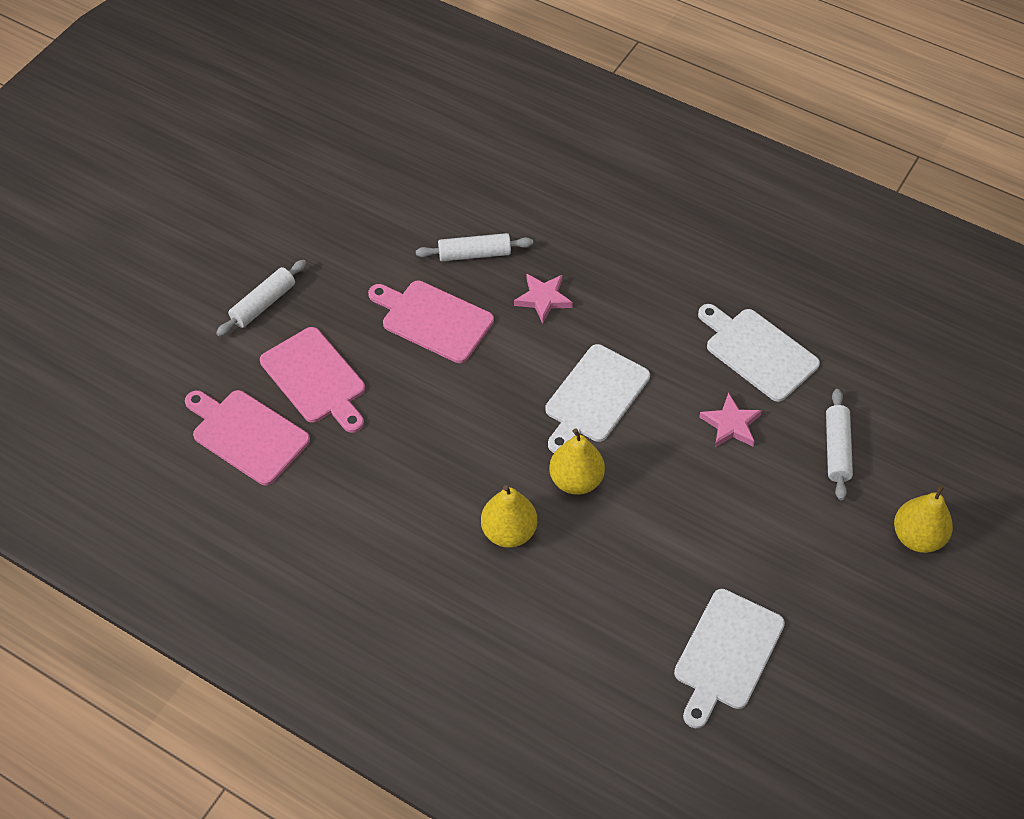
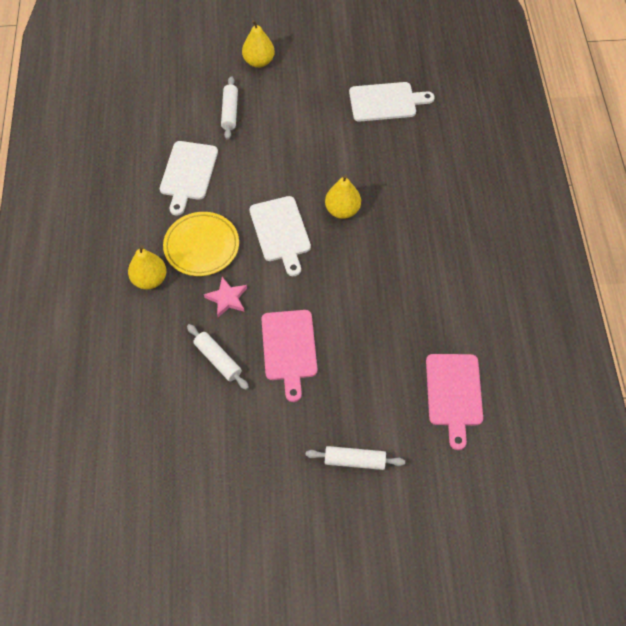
camera: 125 degrees left, 5 degrees up
(315, 379) = (385, 385): pink cutting board -> none
(509, 532) = (399, 222): yellow pear -> yellow pear (150, 279)
(594, 397) = (280, 232): white cutting board -> white cutting board turned 75 degrees clockwise
(634, 311) = (201, 246): none -> yellow plate
(731, 424) = (249, 162): pink star -> none
(837, 449) = (230, 112): white rolling pin -> white rolling pin turned 60 degrees counterclockwise

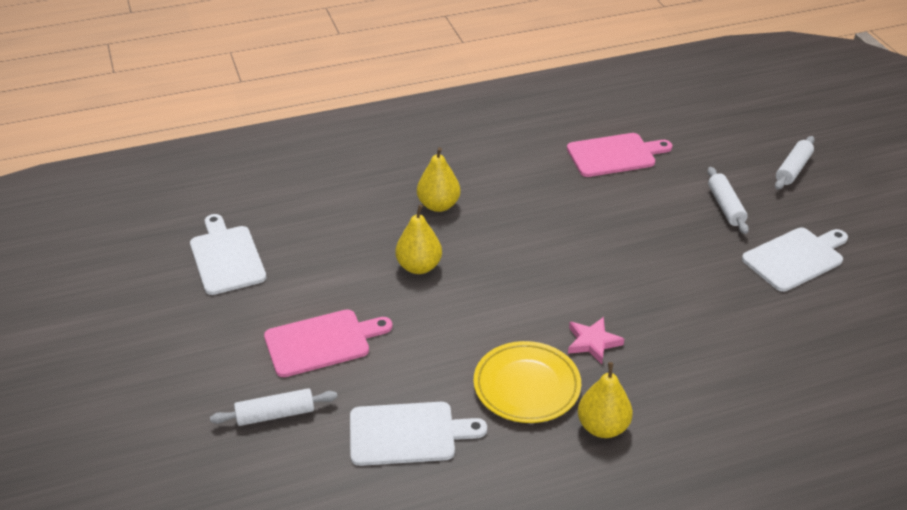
camera: 105 degrees left, 20 degrees down
(218, 360) = (678, 331): white rolling pin -> white rolling pin (793, 169)
(259, 61) = (162, 404): yellow pear -> yellow pear (438, 205)
(280, 232) = (473, 315): white cutting board -> white cutting board (795, 258)
(289, 349) = (630, 275): pink cutting board -> pink cutting board (322, 342)

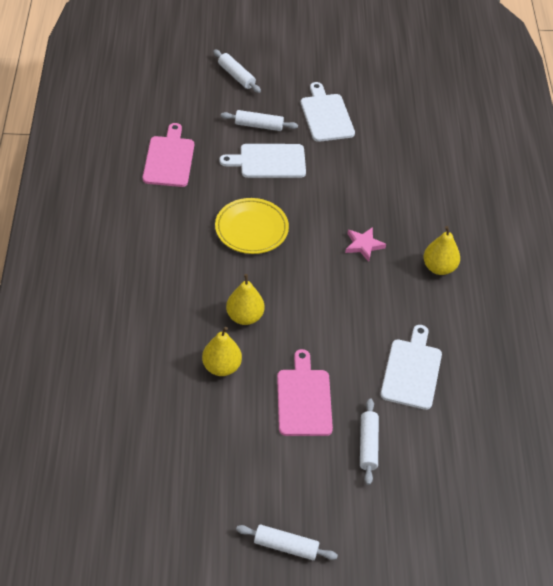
camera: 75 degrees left, 10 degrees up
(116, 373) = (286, 546): none -> white rolling pin
(226, 257) = (174, 443): white cutting board -> white cutting board (269, 161)
(438, 205) = (176, 283): yellow pear -> yellow pear (221, 367)
(526, 386) = (391, 293): yellow plate -> yellow plate (251, 229)

